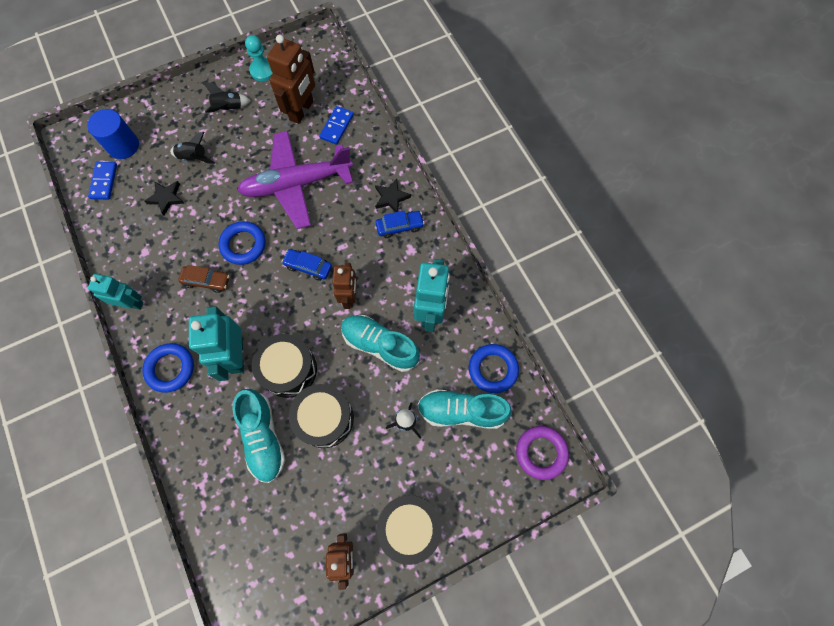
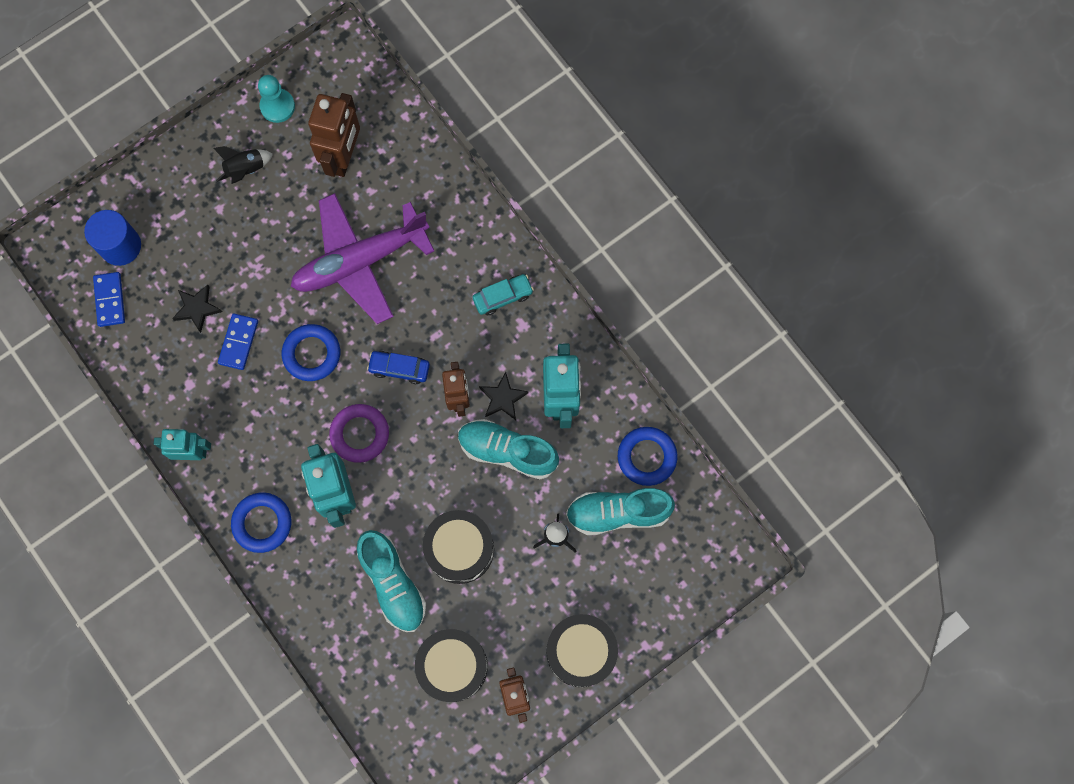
camera: 10 degrees left, 5 degrees up
(194, 157) = (218, 247): black rocket -> none
(206, 281) = (277, 408): brown car -> none
(289, 369) = (404, 499): black drum -> black drum (452, 666)
(336, 126) = (394, 172): blue domino -> blue domino (238, 342)
(391, 198) = (485, 260): black star -> black star (503, 398)
(399, 226) = (503, 297): blue car -> turquoise car
(541, 452) = (716, 544): purple ring -> purple ring (360, 434)

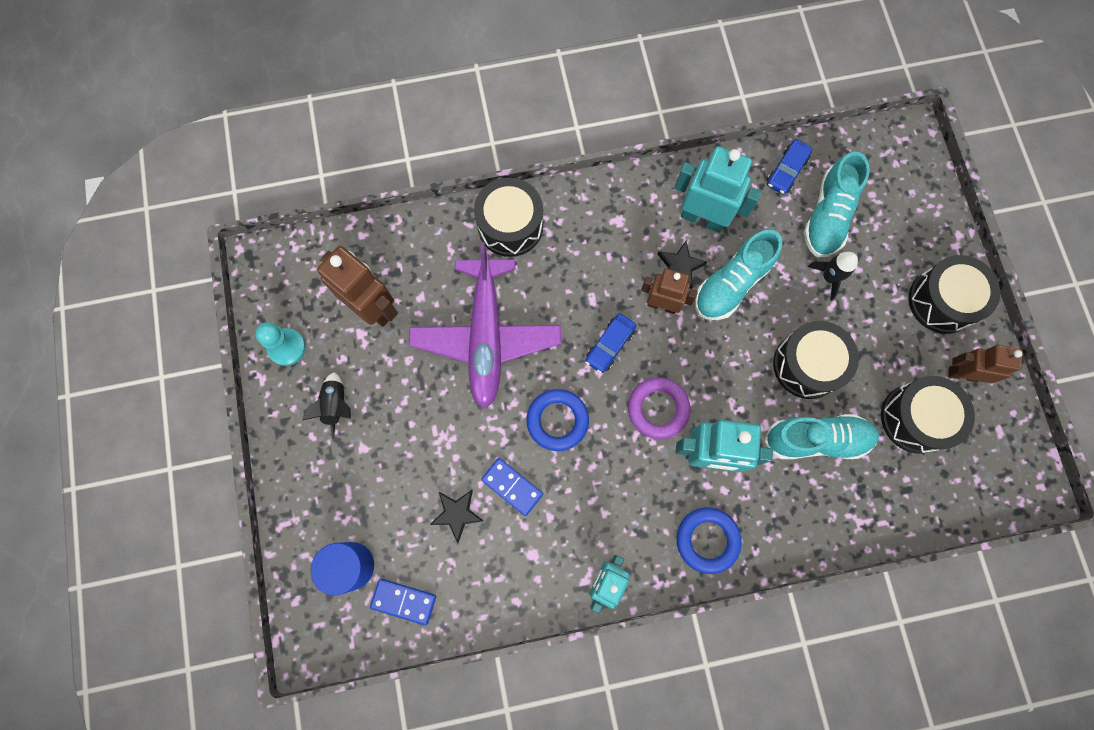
camera: 65 degrees left, 0 degrees up
(472, 234) = (510, 225): none -> black drum
(503, 297) = (583, 225): turquoise car -> none
(647, 457) = (786, 171): blue ring -> blue car

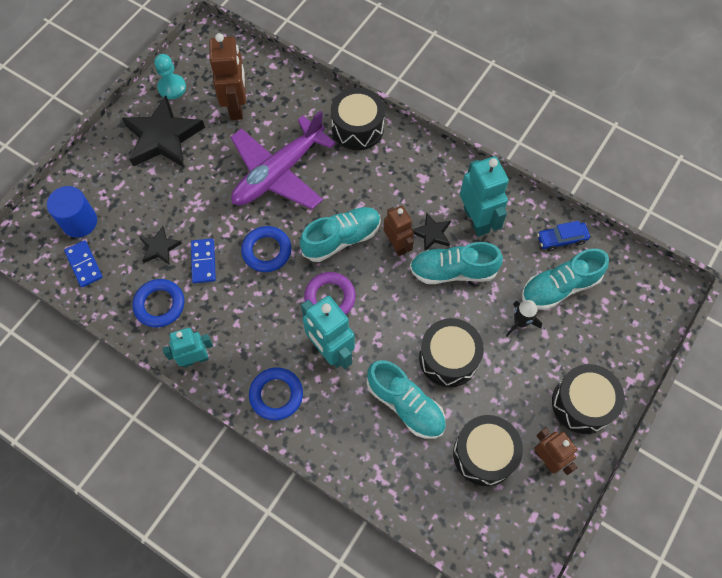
camera: 45 degrees right, 10 degrees down
(336, 405) = (163, 137): black rocket -> black star
(518, 566) = (159, 305): none -> blue ring
(609, 345) = (341, 239): blue car -> turquoise shoe

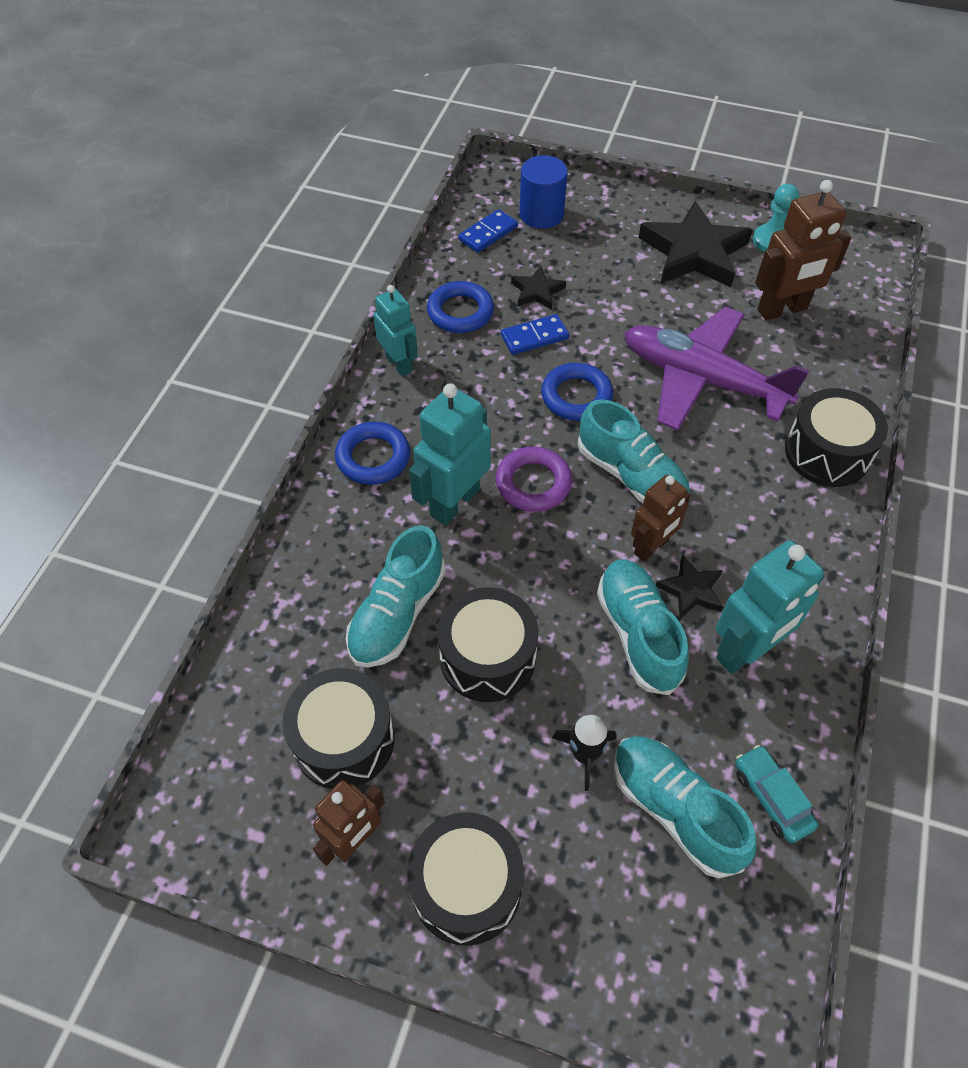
camera: 75 degrees right, 10 degrees down
(561, 239) = (771, 797): blue car -> turquoise car

